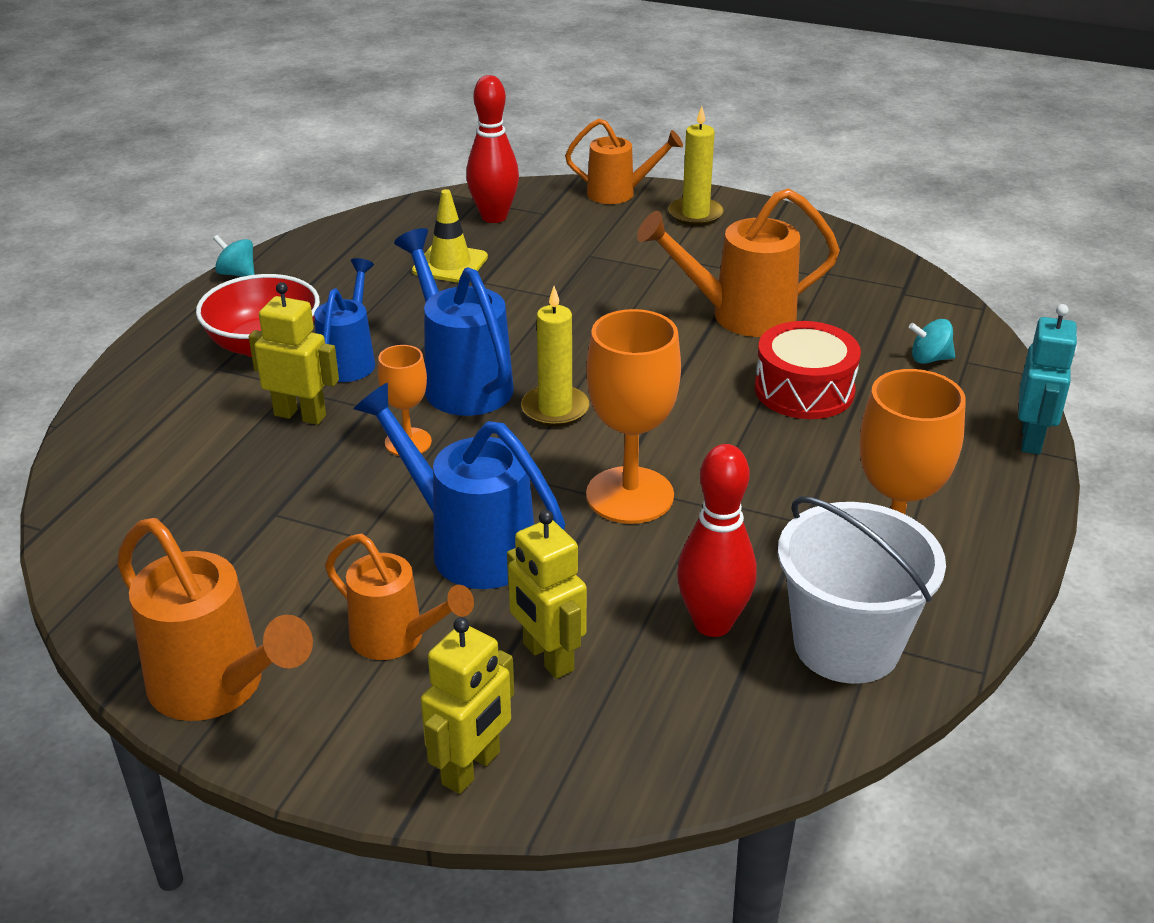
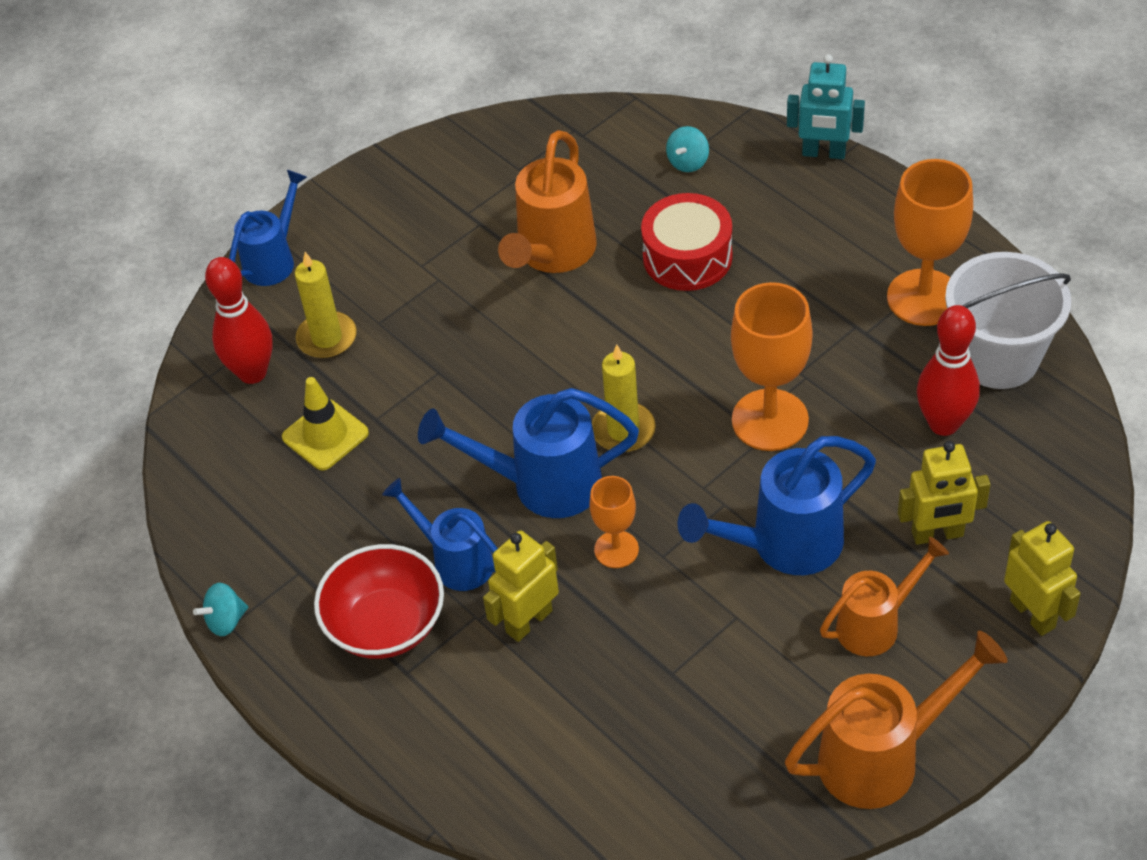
camera: 60 degrees left, 15 degrees up
(619, 193) = (274, 260): orange watering can -> blue watering can
(695, 214) = (355, 218): yellow candle -> yellow candle (327, 338)
(1032, 439) = (823, 153): turquoise robot -> turquoise robot turned 150 degrees clockwise

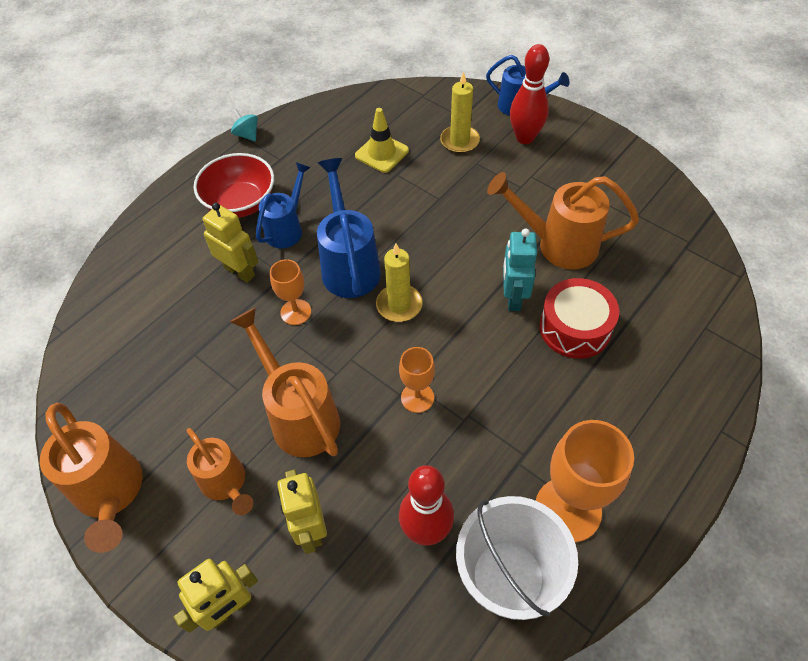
camera: 80 degrees right, 5 degrees up
(252, 373) = (427, 113): red bowling pin -> red bowling pin (525, 138)
(688, 162) = (679, 319): turquoise spinning top -> none
(770, 420) = (417, 397): orange goblet -> orange goblet, size x0.56
(784, 545) = (299, 416): blue watering can -> orange watering can
(823, 153) = (723, 418): turquoise robot -> turquoise robot (513, 297)

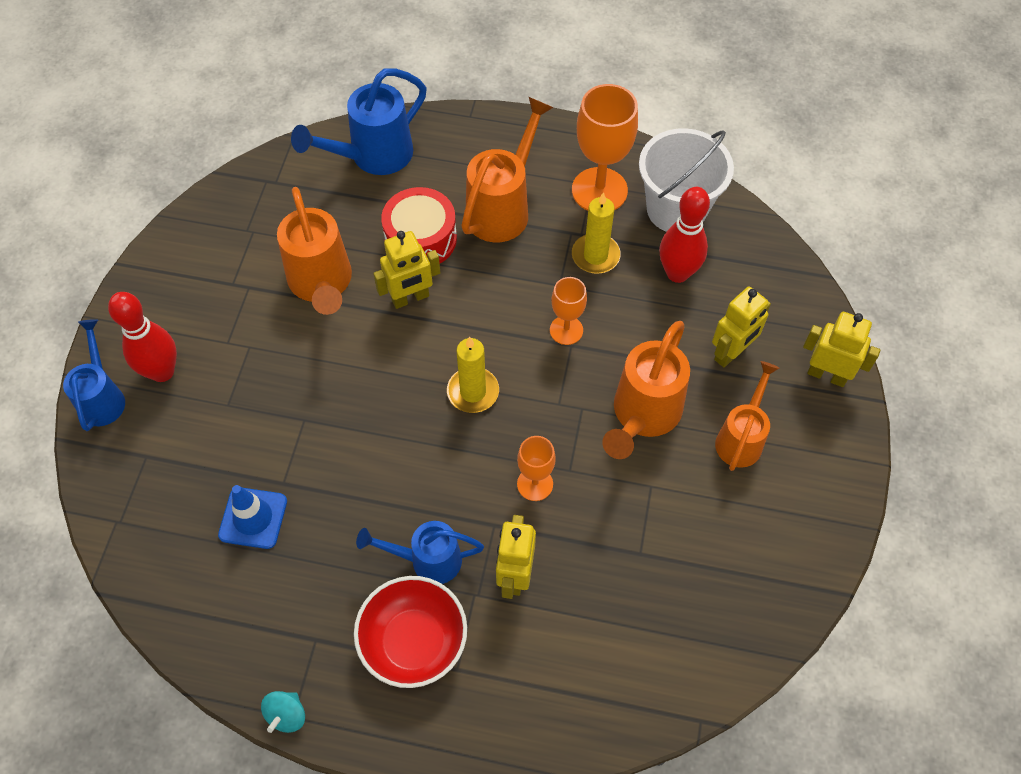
camera: 120 degrees left, 5 degrees up
(111, 493) = (814, 530): orange watering can -> orange watering can (503, 208)
(349, 265) = (446, 464): blue watering can -> blue watering can (373, 156)
(382, 153) = (253, 518): yellow traffic cone -> blue traffic cone
(459, 141) = (195, 439): yellow candle -> yellow candle (595, 256)
(513, 297) = (410, 298): turquoise robot -> yellow robot

